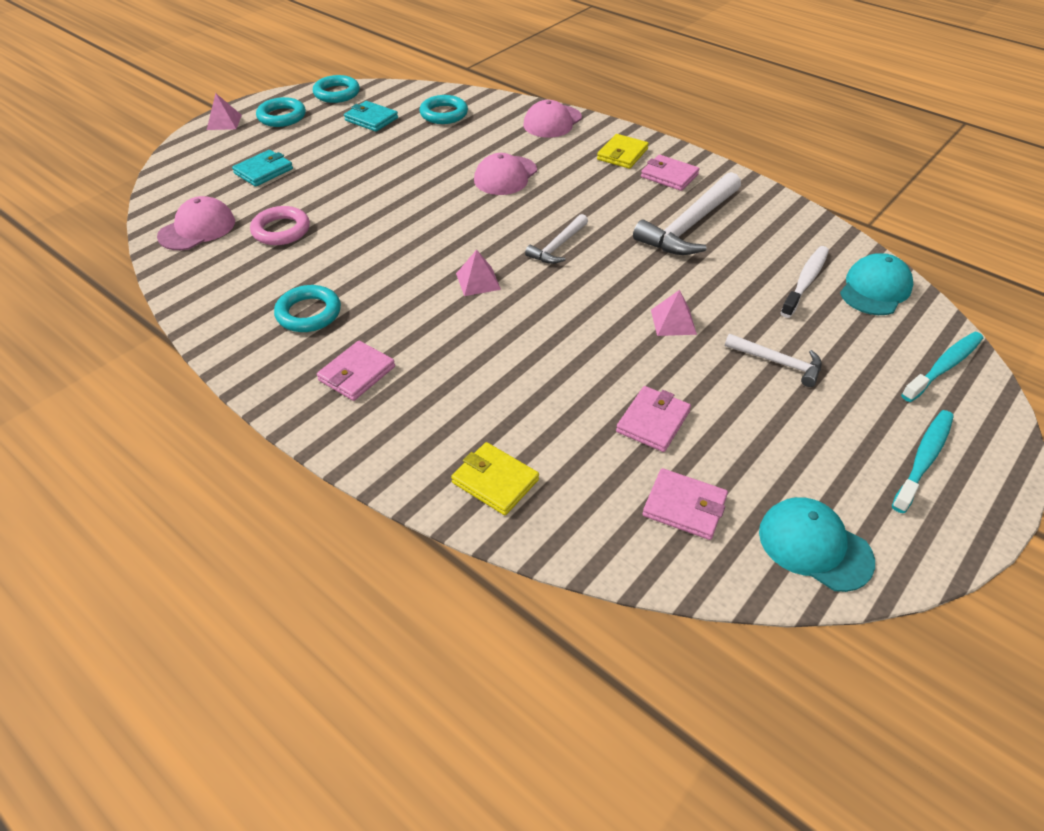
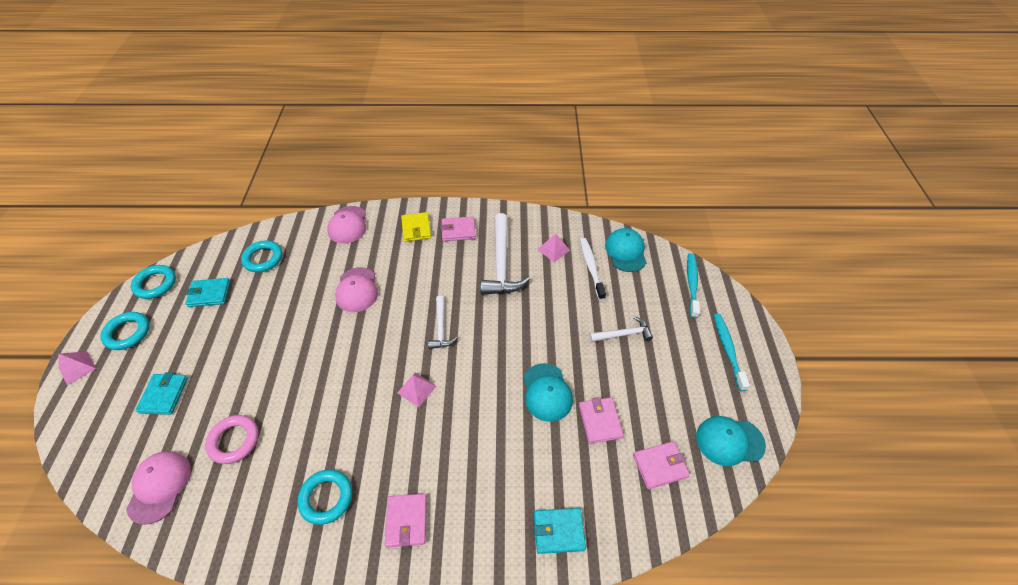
camera: 40 degrees left, 5 degrees up
(495, 481) = (558, 531): yellow wallet -> turquoise wallet
(616, 360) = (547, 392): none -> turquoise cap
(673, 322) = (551, 342): pink pyramid -> pink pyramid (553, 249)

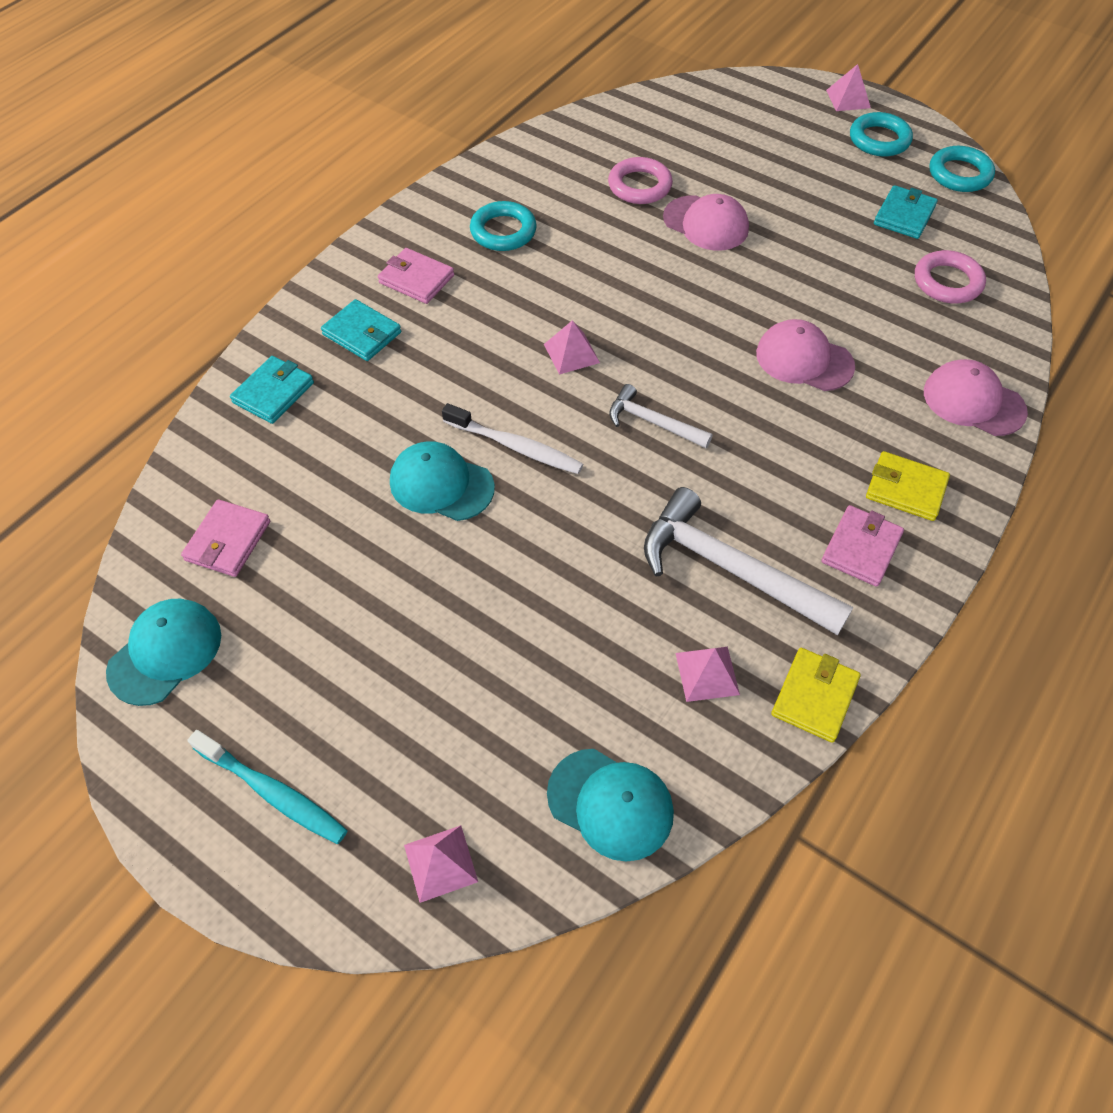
camera: 125 degrees right, 5 degrees up
(159, 486) = (630, 129): pink cap -> pink cap (706, 223)
(164, 395) = (751, 150): turquoise wallet -> turquoise wallet (362, 333)
(263, 258) = (947, 282): turquoise ring -> pink ring
(535, 219) = (814, 696): none -> yellow wallet
(591, 267) = (617, 707): white toothbrush -> white toothbrush (515, 446)
(600, 421) = (345, 517): pink wallet -> none
(623, 334) = (442, 651): white hammer -> none
(691, 284) = (440, 863): turquoise toothbrush -> pink pyramid

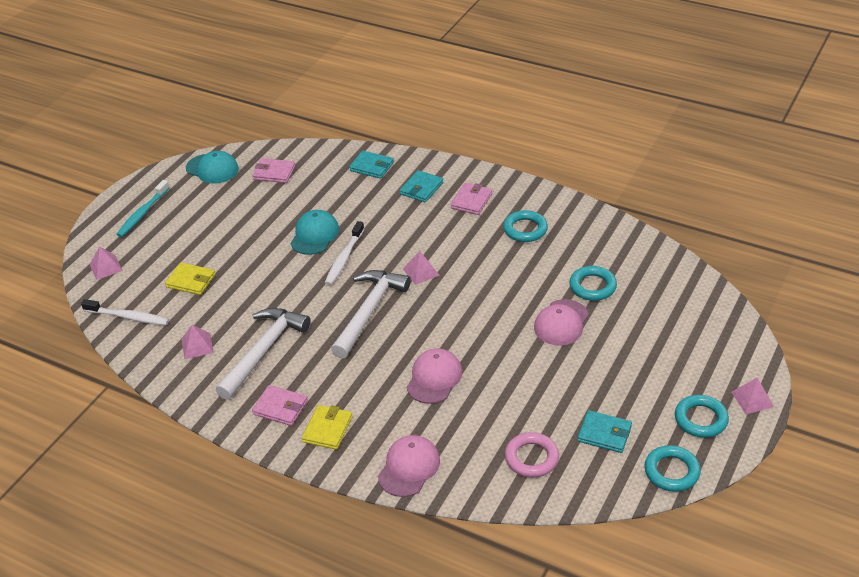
camera: 85 degrees right, 15 degrees down
(610, 804) = (128, 317): turquoise cap -> white toothbrush
(639, 186) = (592, 286): pink ring -> turquoise ring
(653, 422) = (369, 311): white hammer -> white hammer, size x1.81
(814, 696) = (182, 388): yellow wallet -> yellow wallet (191, 281)

